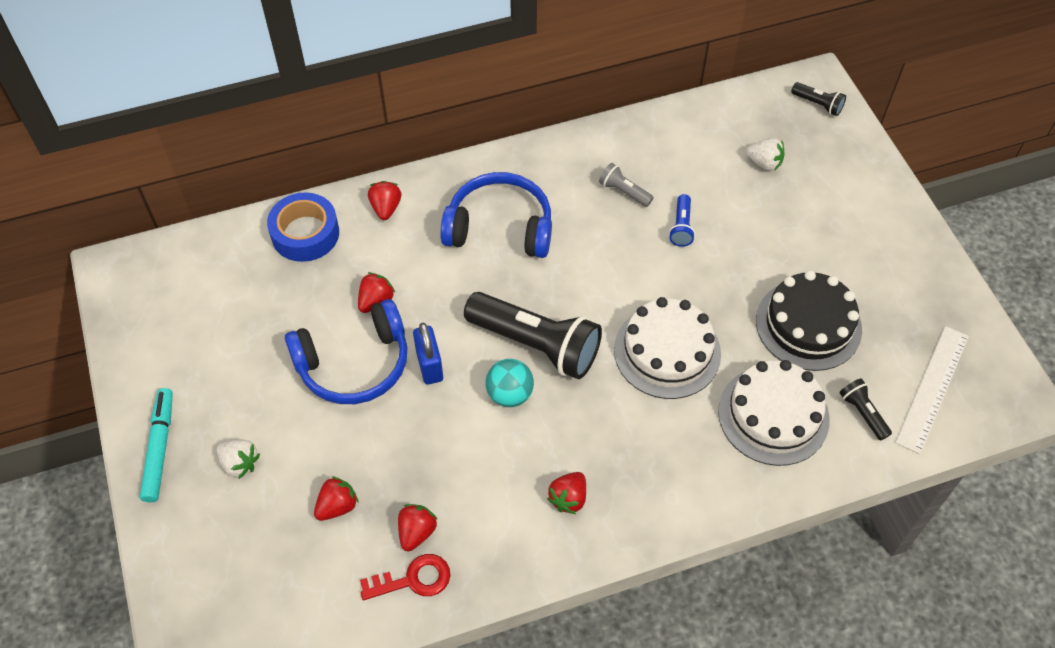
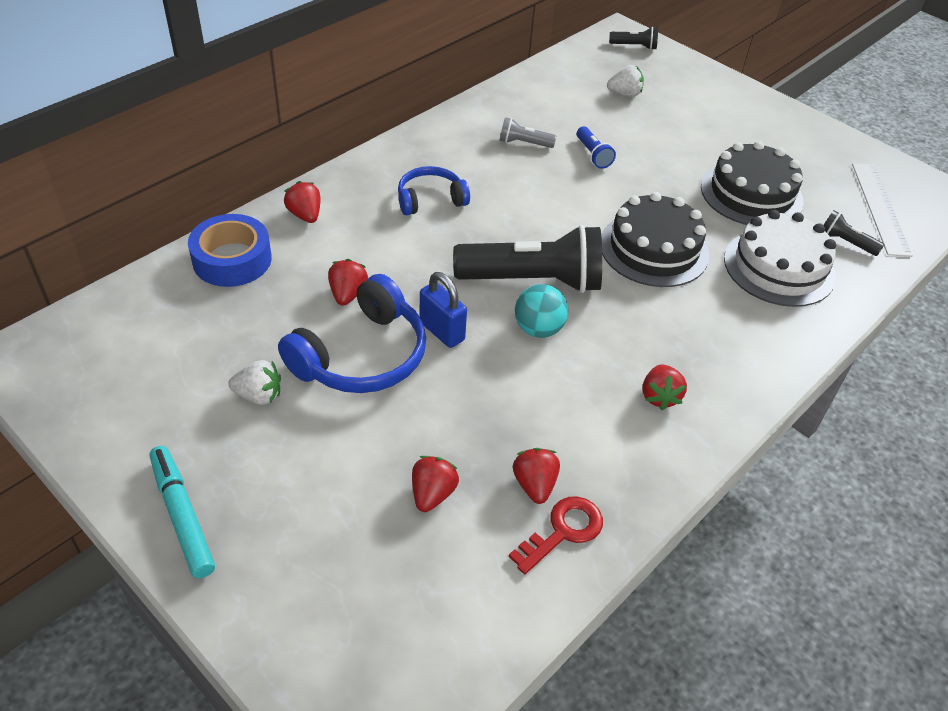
camera: 30 degrees left, 10 degrees down
(240, 463) = (292, 494): white strawberry -> white strawberry (259, 395)
(500, 227) = (430, 199): blue headphones -> blue headphones, size x0.61
(667, 351) = (654, 249): white cake -> black cake

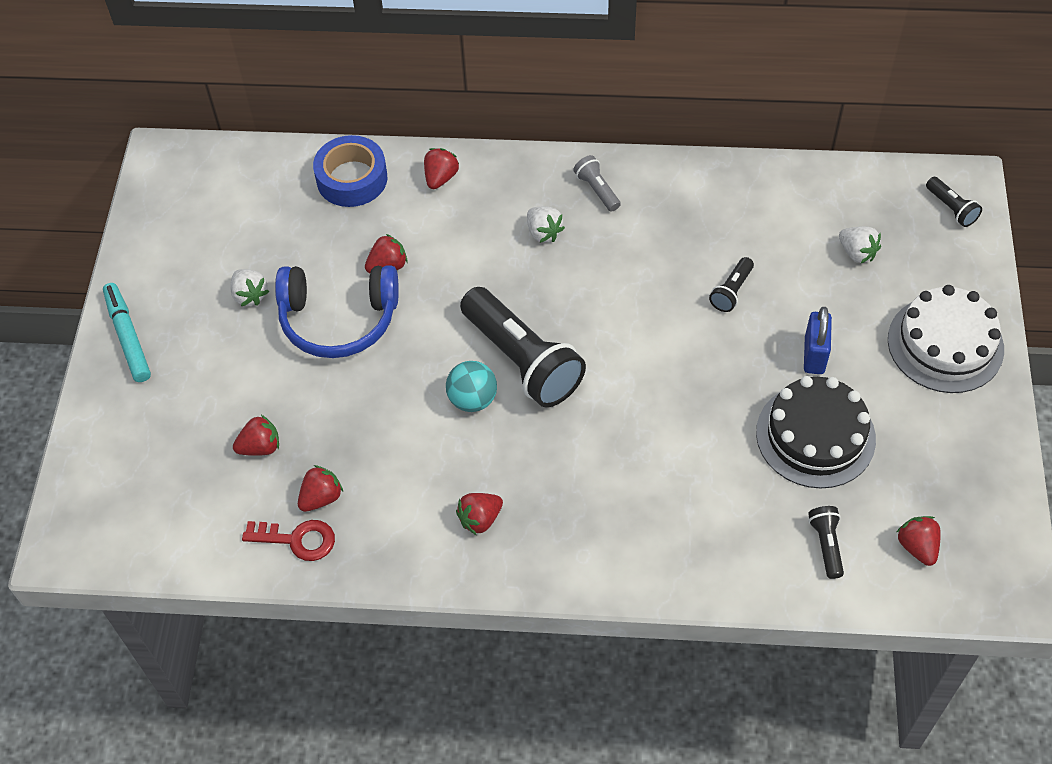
camera: 55 degrees right, 10 degrees up
(182, 516) = (128, 337): turquoise marker -> turquoise marker turned 45 degrees counterclockwise
(430, 199) = (543, 232): blue headphones -> white strawberry
(442, 331) = (409, 345): blue padlock -> blue padlock (814, 355)
(524, 143) = (689, 236): grey flashlight -> grey flashlight (597, 190)
(593, 155) = (731, 291): blue flashlight -> black flashlight
(654, 249) = (651, 412): black cake -> none
(779, 267) = (729, 513): white cake -> white cake (945, 344)
(880, 208) = (917, 547): white ruler -> red strawberry

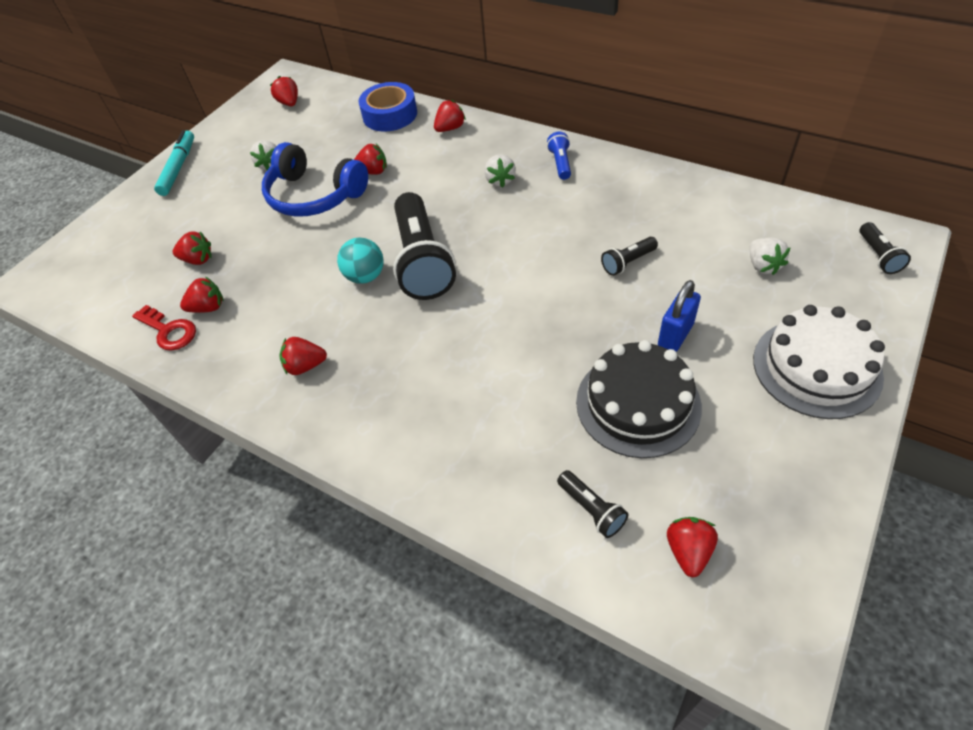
camera: 30 degrees right, 5 degrees down
(203, 197) = (289, 103): none -> red strawberry
(597, 190) = (560, 163): grey flashlight -> blue flashlight
(826, 545) = (591, 509): black flashlight -> black flashlight turned 120 degrees clockwise

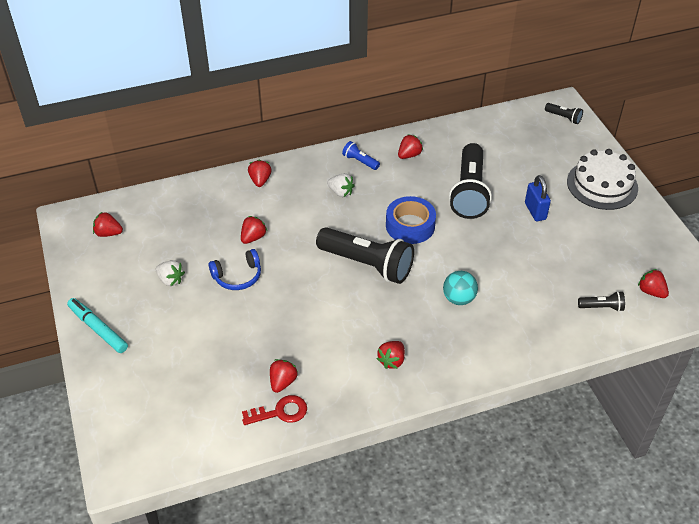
camera: 55 degrees left, 5 degrees down
(198, 260) = (225, 365): red strawberry -> red strawberry (409, 155)
(314, 195) = (237, 276): blue headphones -> blue headphones, size x0.61
(365, 276) = (349, 295): turquoise ball -> turquoise ball (459, 299)
(390, 115) = (203, 196): blue tape -> blue tape (410, 225)
(628, 262) = (469, 192): black flashlight -> black flashlight, size x2.25
(638, 404) = (561, 252): black cake -> none
(763, 265) = (527, 153): white strawberry -> none

